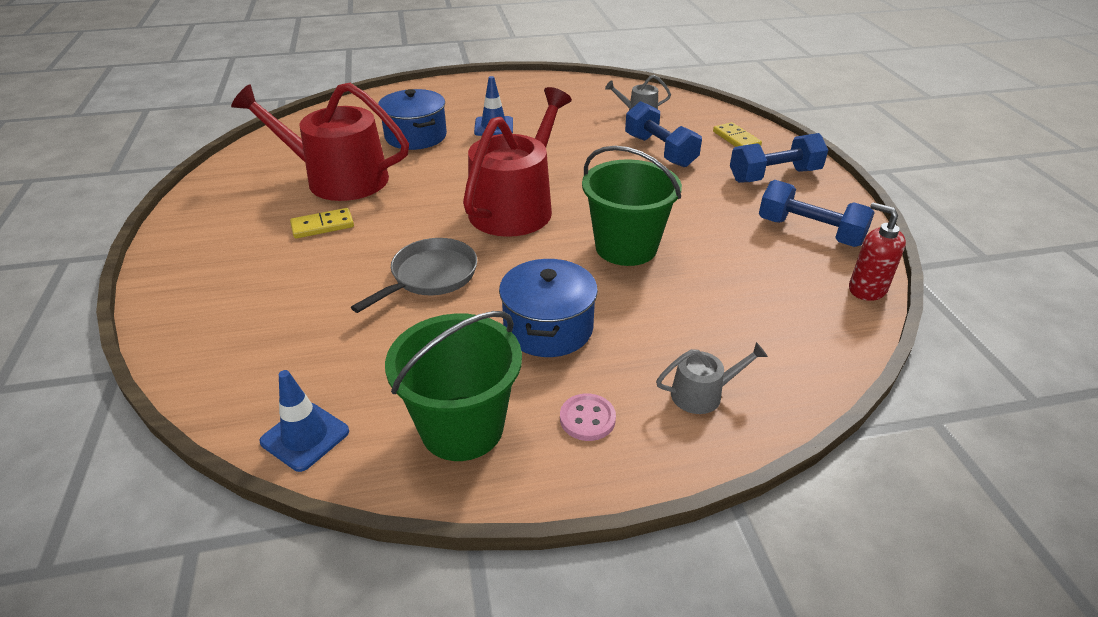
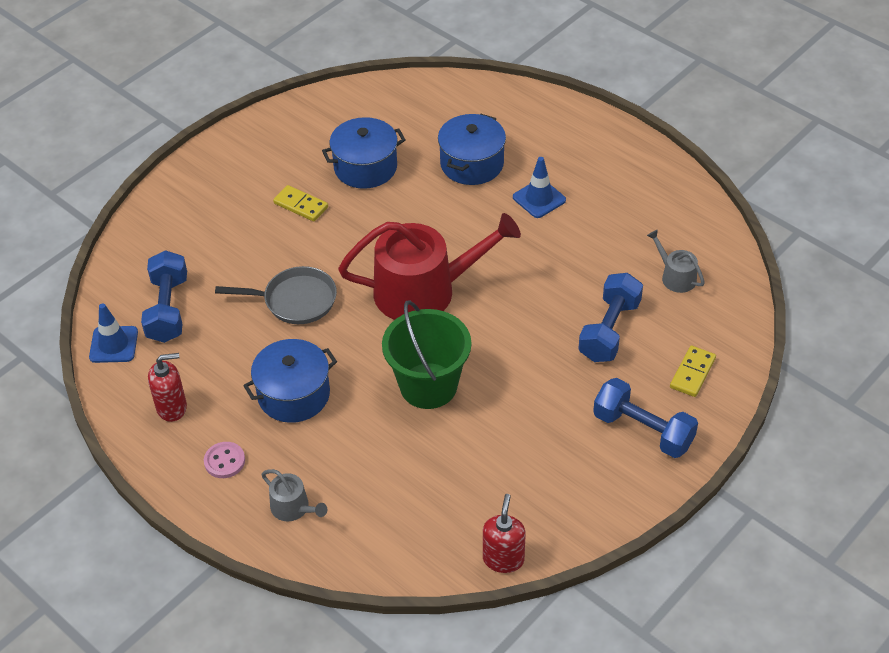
camera: 55 degrees right, 10 degrees up
(337, 178) = (365, 167): red watering can -> blue pot
(462, 428) = (172, 407): green bucket -> red soap dispenser
(809, 232) = (561, 492): blue dumbbell -> blue dumbbell (168, 309)

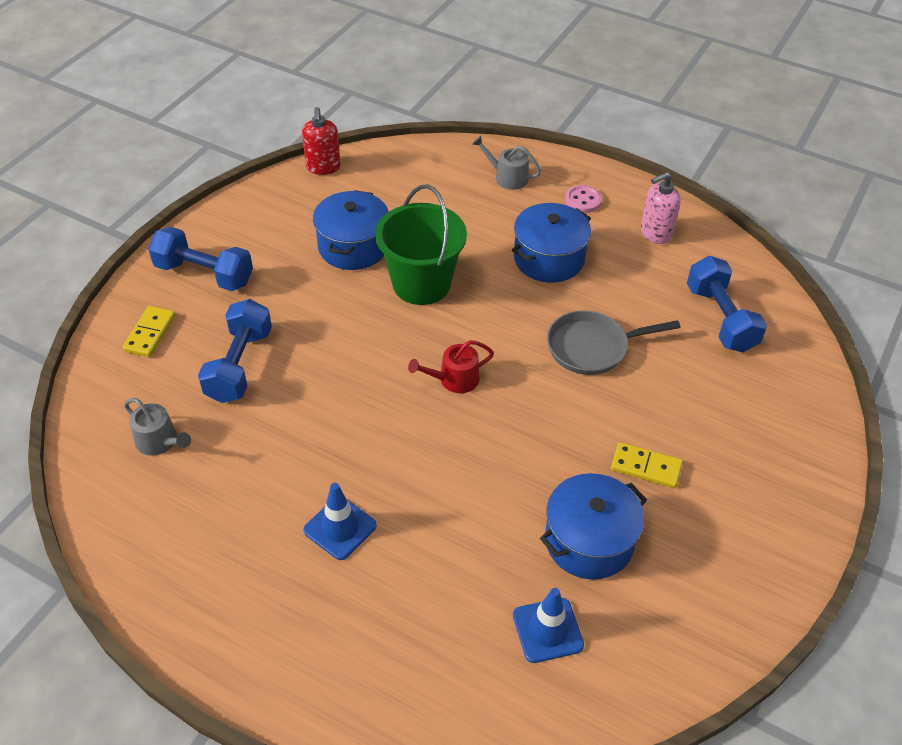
camera: 165 degrees right, 0 degrees up
(113, 344) = (749, 277): blue traffic cone -> blue traffic cone (547, 630)
(172, 407) = (655, 233): red soap dispenser -> pink soap dispenser
(425, 291) = (454, 379): red watering can -> red watering can, size x0.43
(472, 164) = (444, 572): blue pot -> blue pot (353, 246)

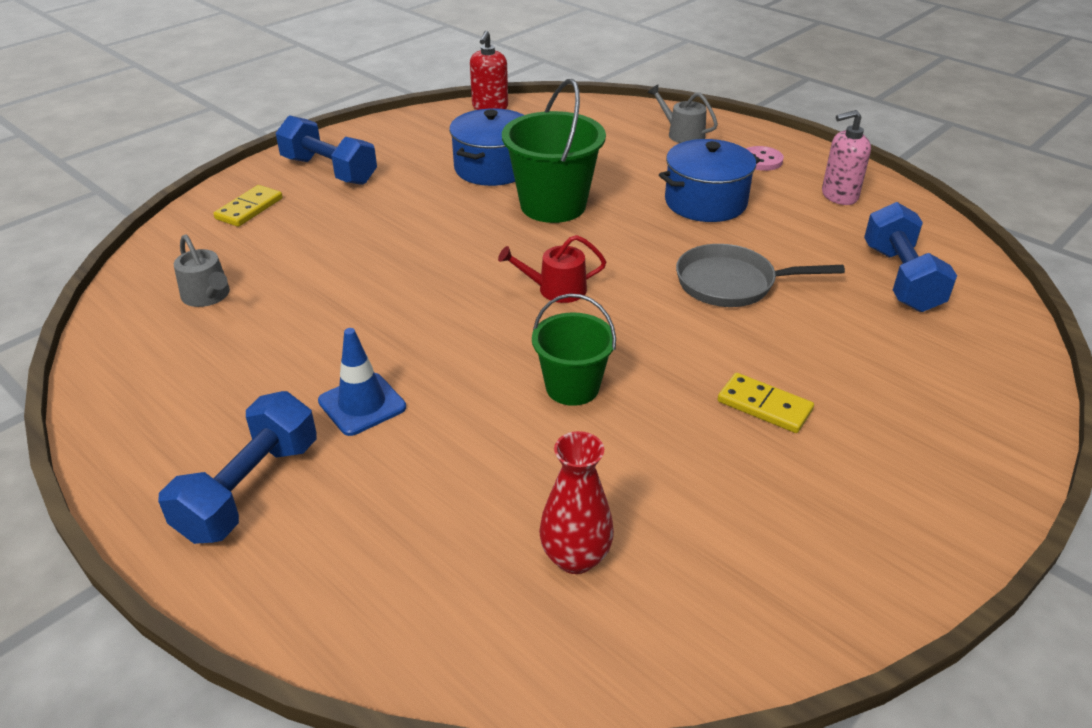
camera: 15 degrees right, 10 degrees down
(239, 365) = (326, 245): blue dumbbell -> blue dumbbell (250, 489)
(498, 478) = (572, 387): none -> green bucket
(547, 630) = (575, 558): blue traffic cone -> red vase
(589, 541) = (664, 470): blue pot -> none

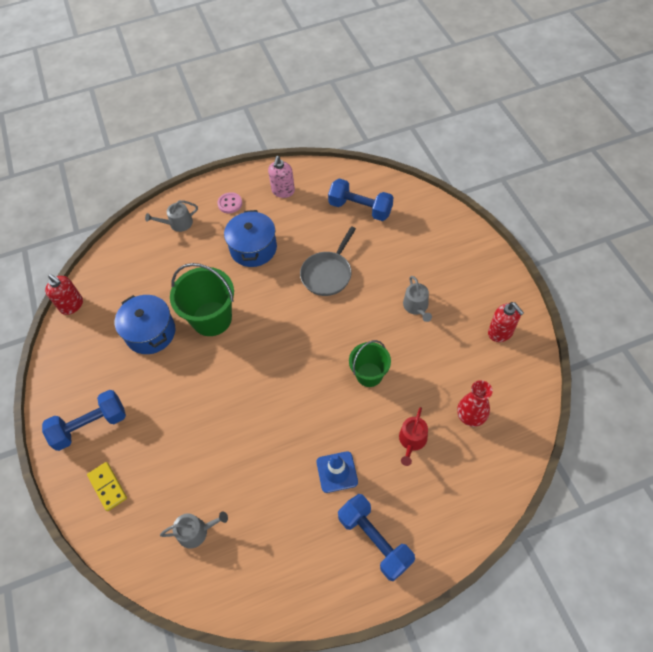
camera: 60 degrees left, 20 degrees up
(556, 289) = (290, 350): red watering can -> red watering can (412, 441)
(764, 406) = (416, 307): yellow domino -> grey watering can
(818, 553) = (500, 332): none -> red soap dispenser

